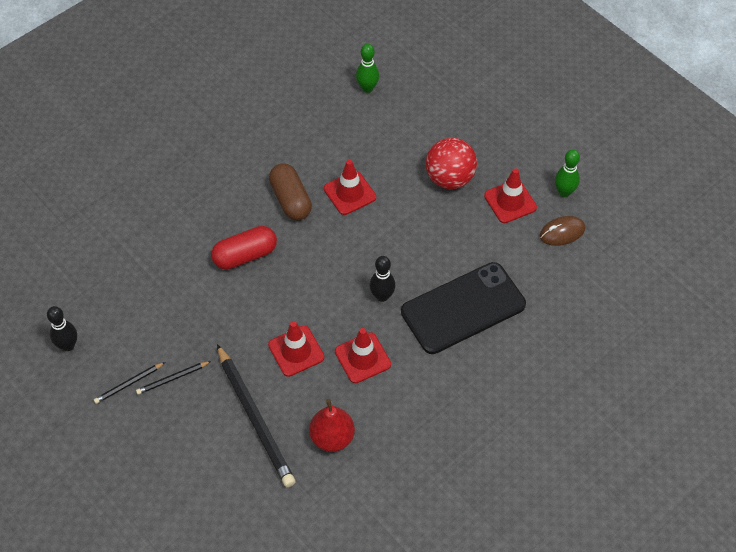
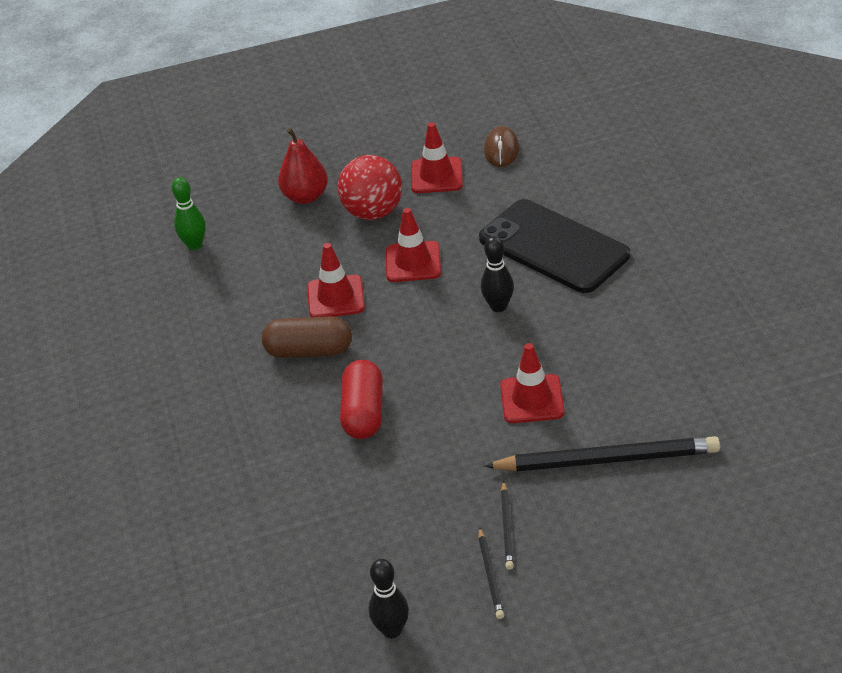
camera: 60 degrees left, 15 degrees down
(332, 437) = (668, 396): red pear -> red pear (305, 196)
(362, 358) = (573, 344): red traffic cone -> red traffic cone (413, 262)
(463, 308) = (553, 247): black phone -> black phone turned 45 degrees counterclockwise
(564, 192) = (451, 135): green bowling pin -> none

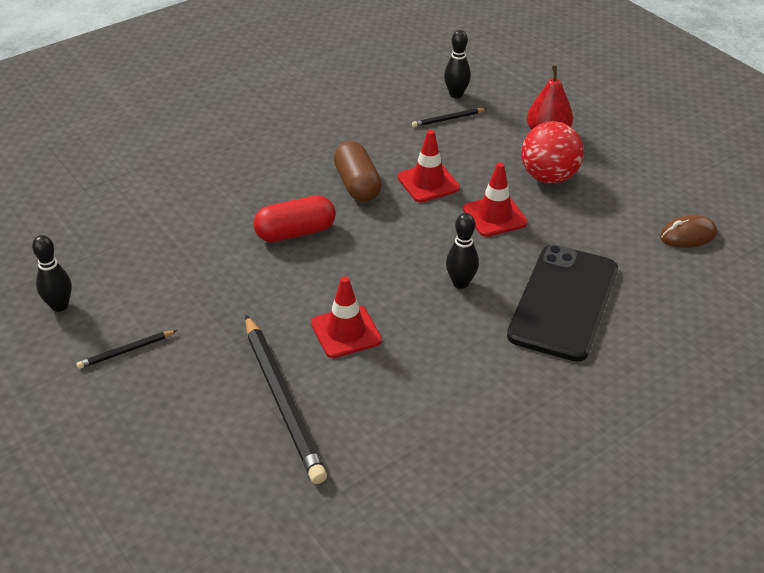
camera: 65 degrees right, 0 degrees up
(194, 245) = (456, 94): green bowling pin -> black bowling pin
(436, 176) = (622, 202): red traffic cone -> none
(507, 527) = (183, 350): black pencil -> black pencil (448, 119)

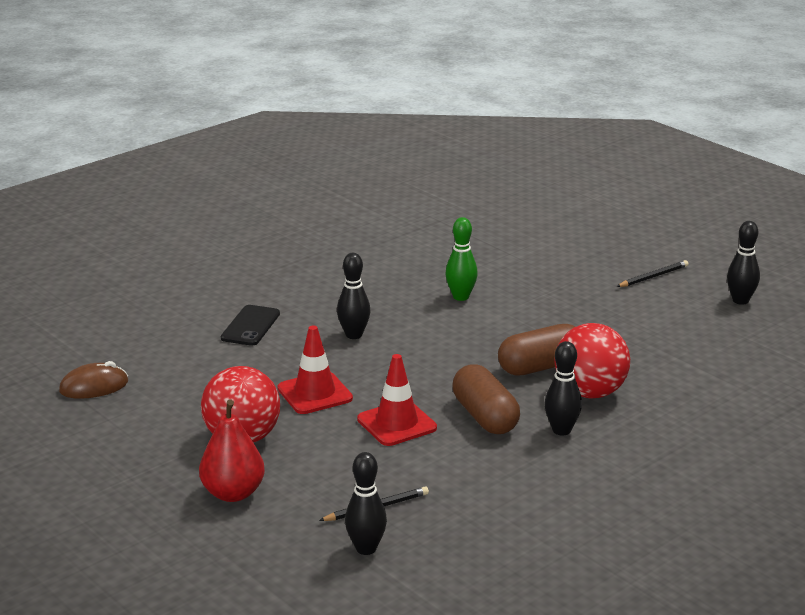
camera: 175 degrees right, 15 degrees down
(264, 202) = (590, 393): none -> red ball
(283, 400) = (501, 257): black pencil -> none
(295, 232) = (540, 367): red capsule -> brown capsule
(301, 169) = (561, 430): none -> black bowling pin
(346, 332) = (461, 297): red traffic cone -> green bowling pin
(563, 302) = (250, 326): black phone -> black phone, size x0.49

